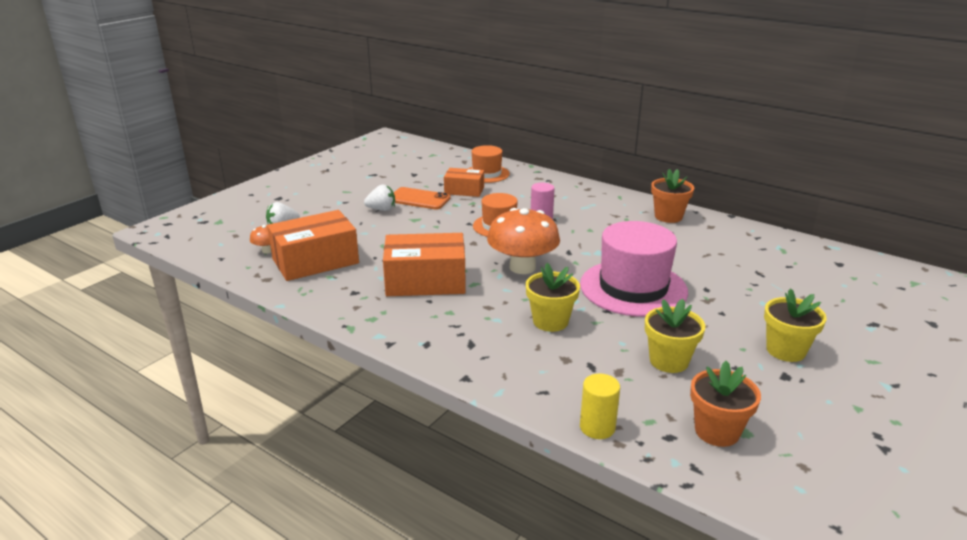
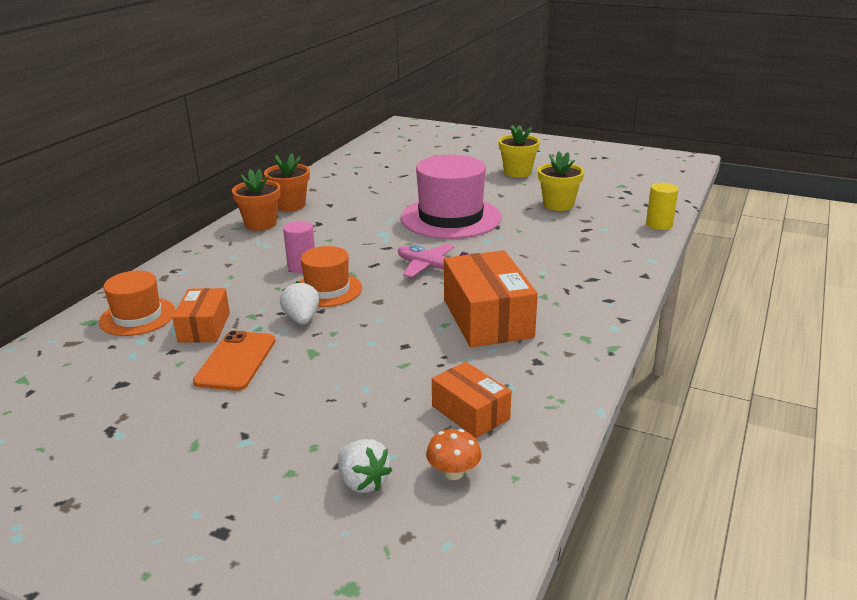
camera: 100 degrees left, 0 degrees up
(315, 261) = (470, 412): orange box -> orange box, size x0.59
(382, 210) = (278, 388): white strawberry -> white strawberry (302, 319)
(522, 267) = (431, 268): orange mushroom -> pink plane
(550, 321) = (530, 248): yellow flower pot -> none
(717, 431) = (628, 192): orange flower pot -> orange flower pot (260, 224)

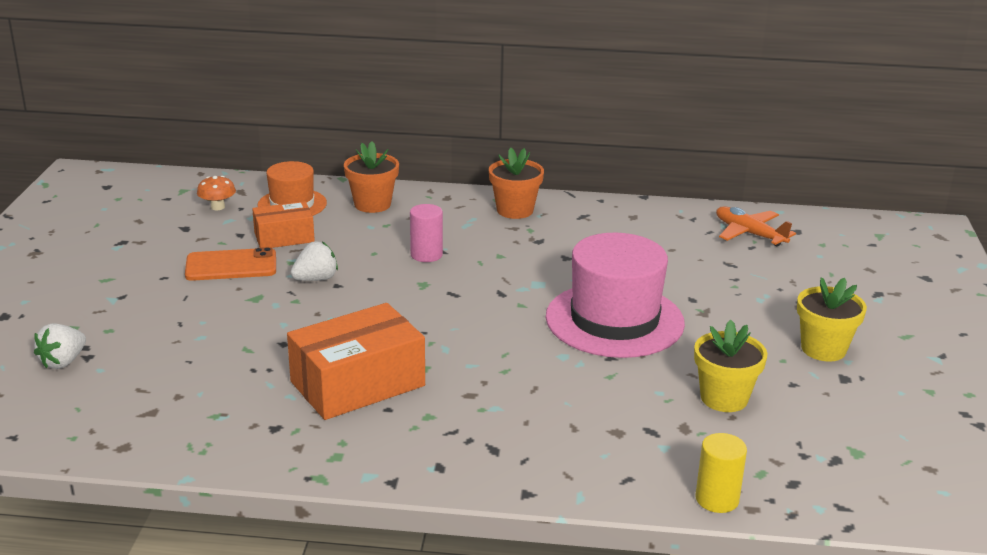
camera: 70 degrees right, 0 degrees up
(290, 205) = (576, 214): orange flower pot -> orange flower pot (372, 204)
(327, 290) = (381, 279): orange hat -> none
(369, 163) = (749, 234): none -> orange plane
(431, 268) = (463, 329): pink plane -> none
(453, 473) = (77, 404): orange mushroom -> orange mushroom (217, 207)
(470, 412) = (171, 399): orange box -> none

